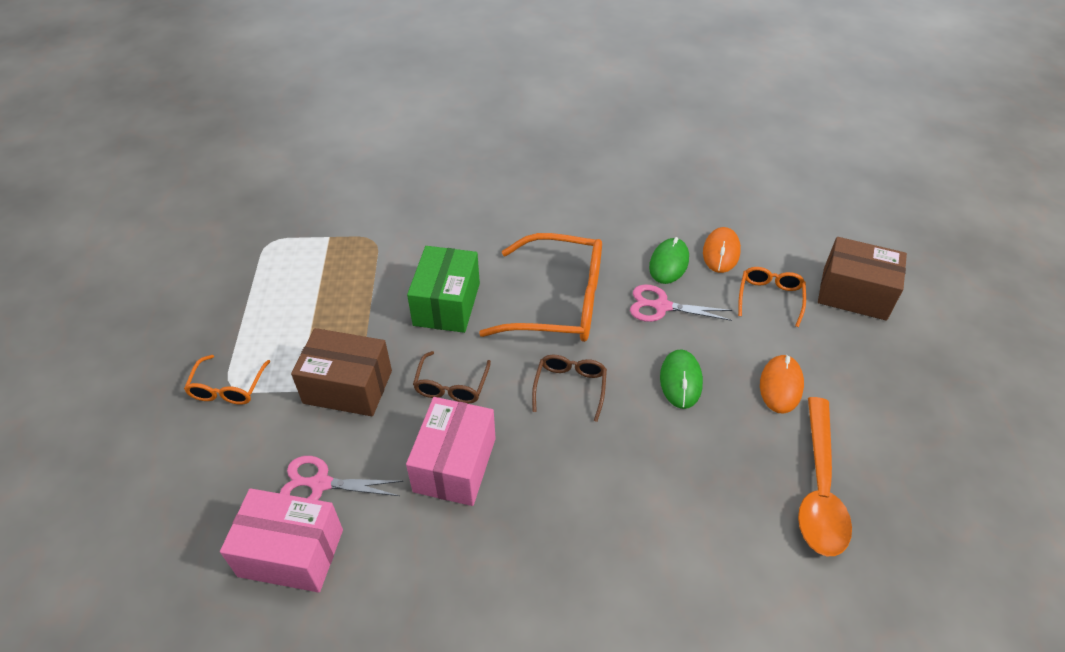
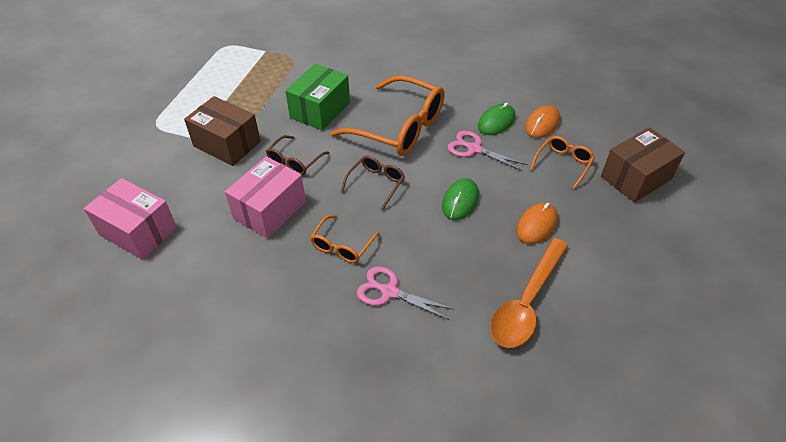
camera: 20 degrees right, 0 degrees up
(228, 388) = (153, 125): orange glasses -> orange glasses (342, 246)
(320, 484) = (178, 196): pink scissors -> pink scissors (389, 292)
(854, 293) = (635, 178): brown box -> brown box turned 75 degrees counterclockwise

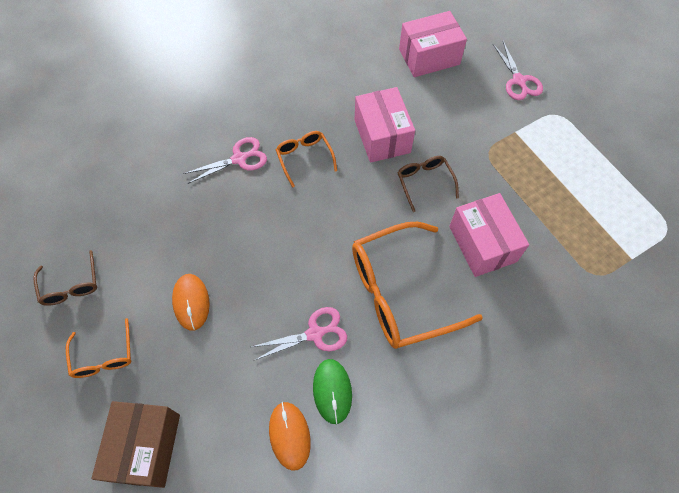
camera: 130 degrees right, 15 degrees up
(129, 160) = (519, 81): none -> pink scissors
(227, 144) = (488, 149): brown box -> none
(320, 110) = (482, 244): green box -> pink box
(376, 184) = (345, 222): brown glasses -> brown glasses (71, 286)
(460, 201) = (269, 267): green mouse -> none
(526, 302) = (146, 231): orange spoon -> none
(563, 163) = (225, 397): orange glasses -> orange glasses (104, 356)

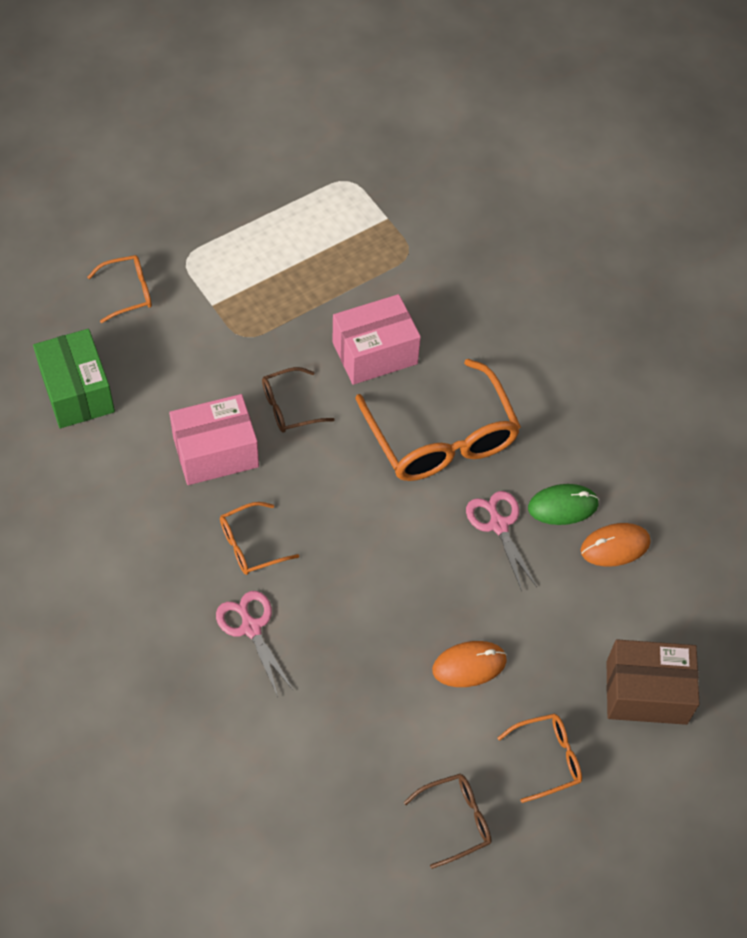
camera: 95 degrees left, 5 degrees down
(429, 57) = (77, 392): pink box -> green box
(519, 81) = (128, 292): pink scissors -> orange glasses

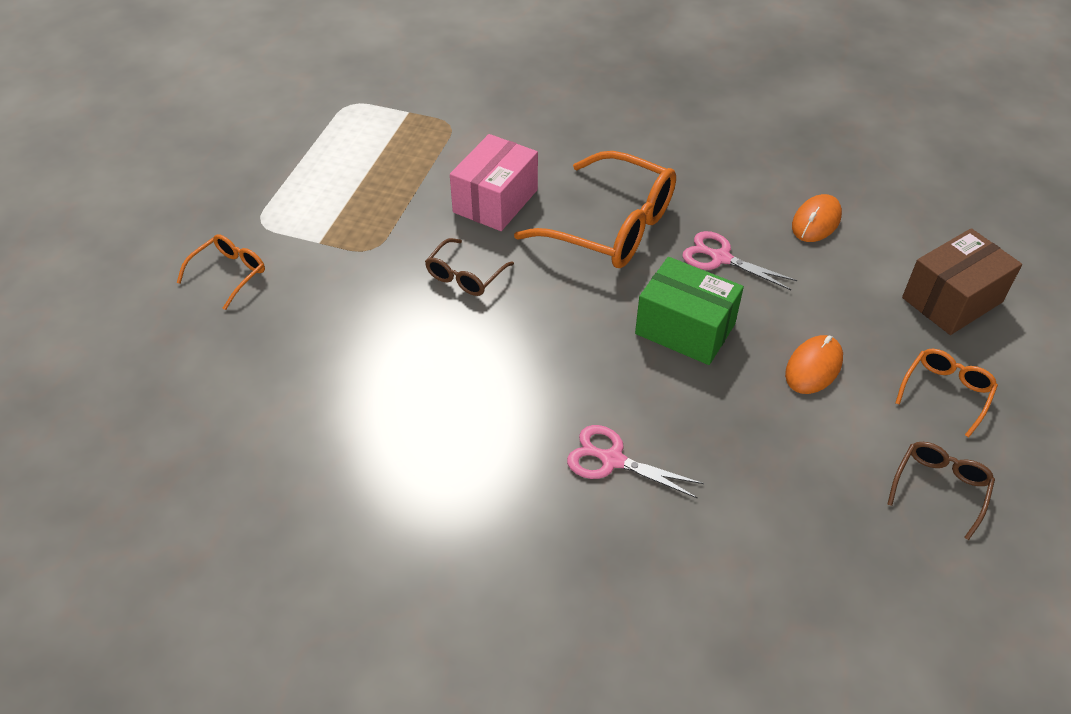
camera: 35 degrees left, 10 degrees down
(77, 392) = (254, 376): green box -> green box (685, 329)
(216, 452) = (436, 346): pink box -> none
(250, 545) = (542, 396): orange glasses -> none
(563, 506) = (750, 218): green mouse -> none

